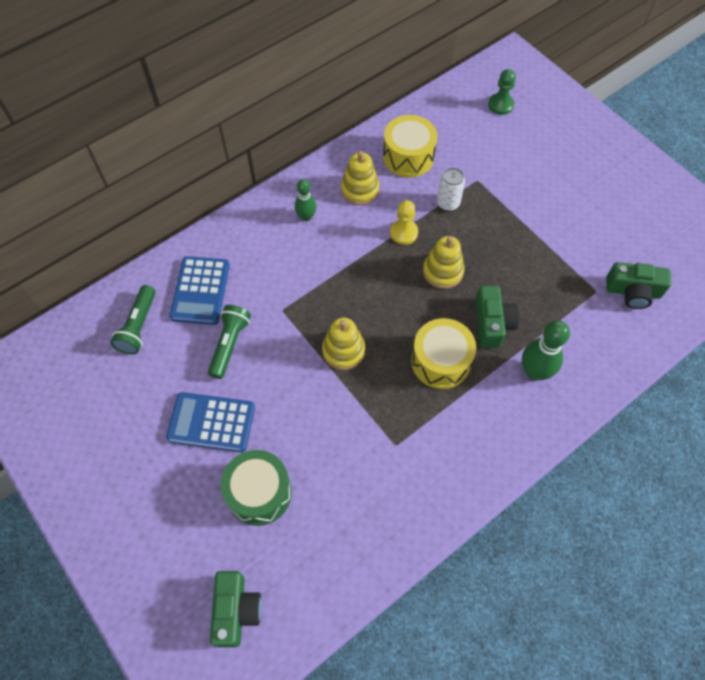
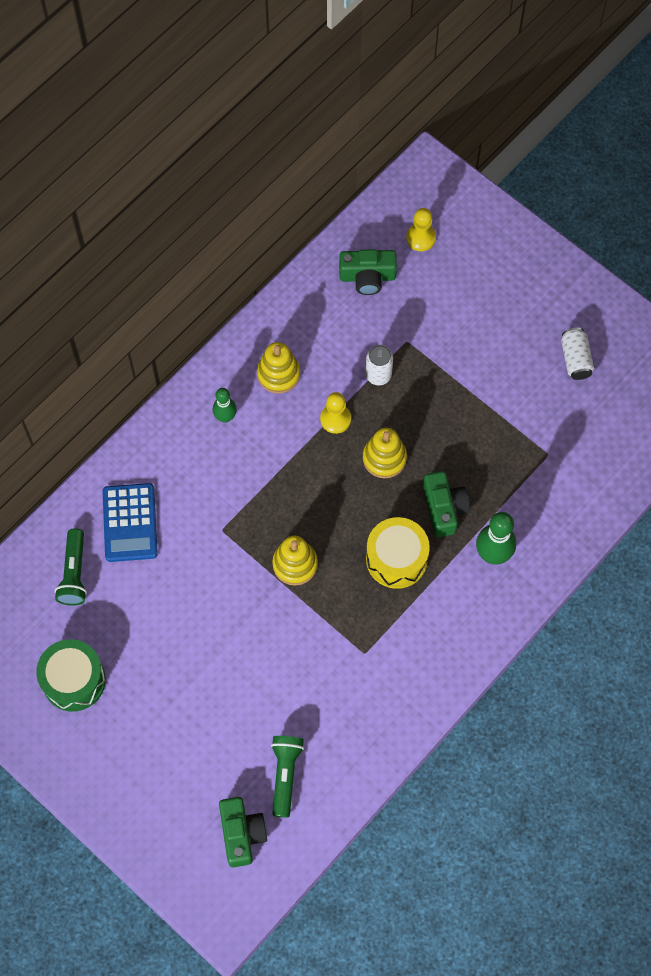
camera: 10 degrees left, 5 degrees up
(211, 422) = (176, 662): blue calculator -> none
(230, 344) = (175, 577): green flashlight -> green flashlight (285, 775)
(259, 493) = (239, 723): green drum -> green drum (74, 680)
(408, 157) = (325, 323): yellow drum -> none
(500, 105) = (420, 238): green pawn -> yellow pawn
(628, 216) = (575, 359): none -> white can
(633, 292) = (586, 449): green camera -> green camera (367, 277)

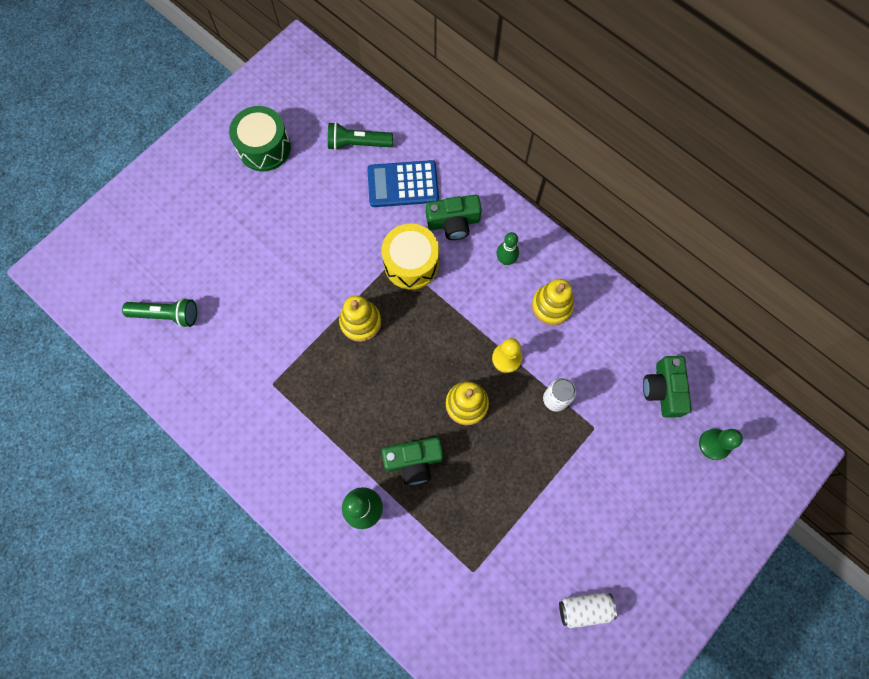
camera: 90 degrees right, 5 degrees up
(242, 834) = (120, 280): green camera -> green camera (453, 222)
(396, 559) = (363, 414): yellow drum -> yellow drum (411, 263)
(420, 238) = (714, 444): yellow pawn -> green pawn

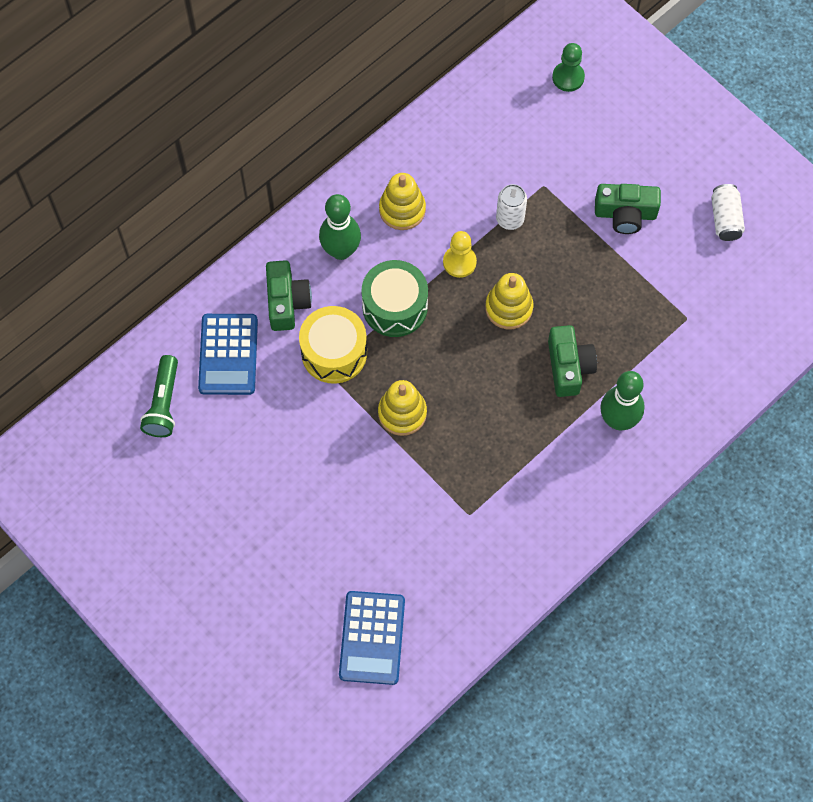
camera: 85 degrees left, 5 degrees down
(166, 315) = (372, 638): green flashlight -> blue calculator
(264, 148) = (153, 517): green drum -> green drum (395, 307)
(506, 260) = (341, 250): green bowling pin -> green bowling pin, size x1.60
(663, 390) = (507, 114): green camera -> green camera (625, 214)

